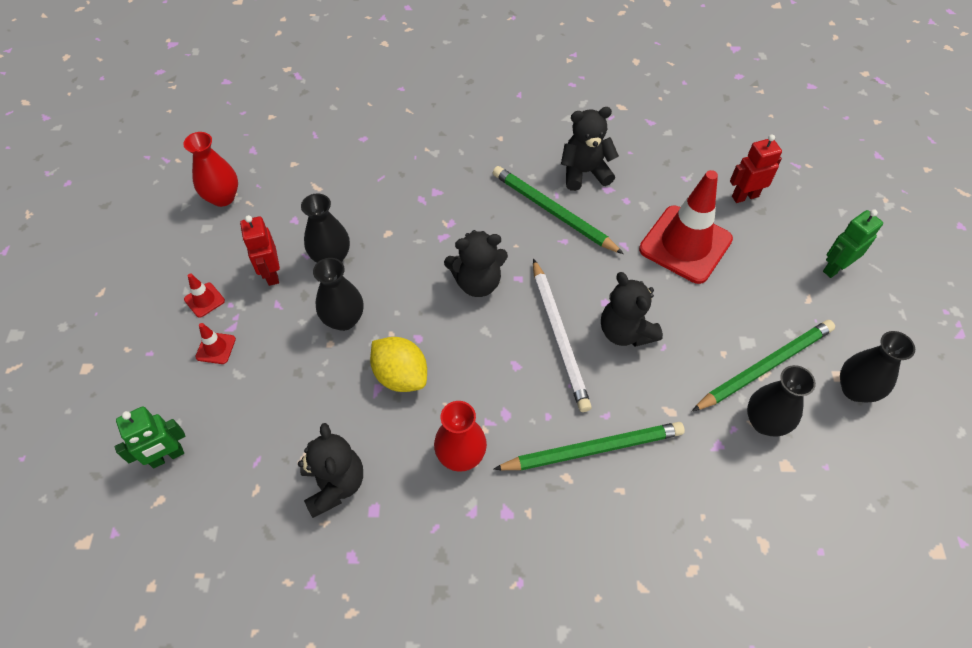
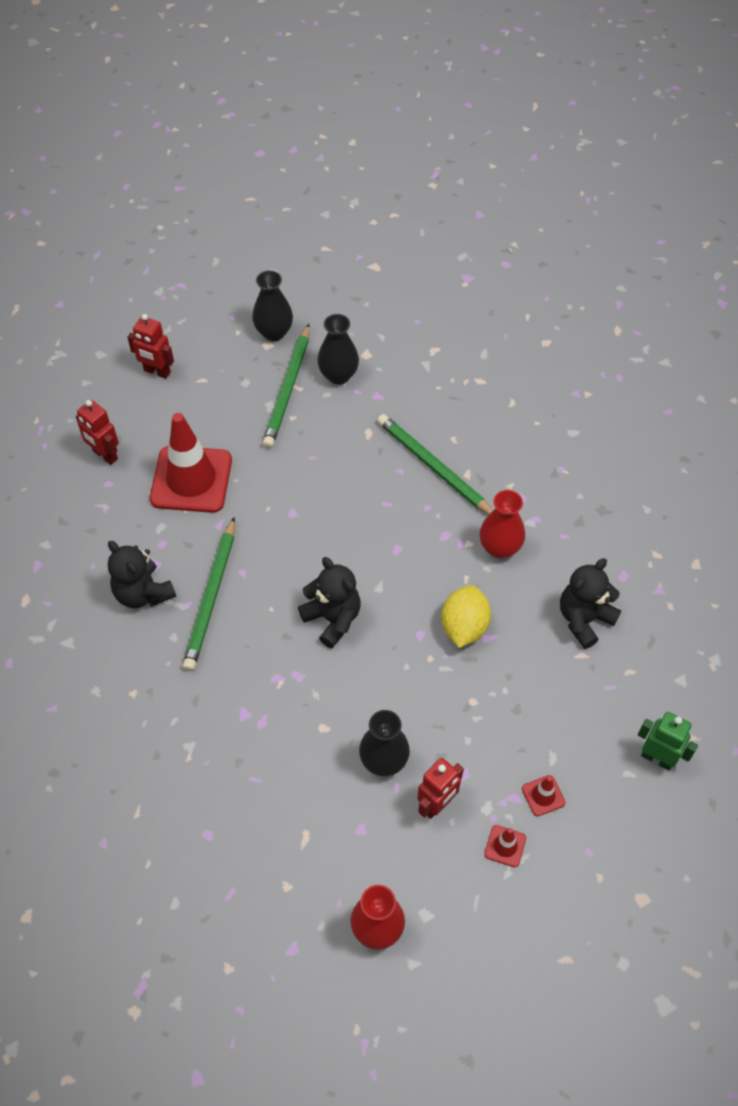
camera: 120 degrees left, 0 degrees up
(344, 319) = (442, 705): black vase -> none
(559, 336) = (349, 531): white pencil -> none
(625, 331) = (314, 487): black teddy bear -> none
(764, 366) = (288, 389): green pencil -> green pencil turned 105 degrees counterclockwise
(835, 268) = (157, 372): green robot -> red robot

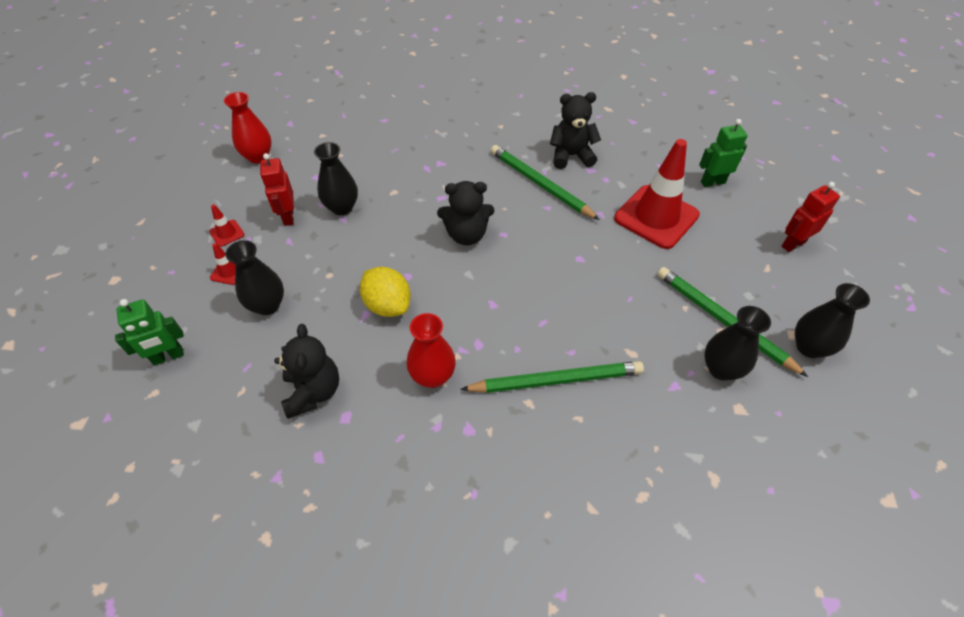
camera: 125 degrees right, 5 degrees down
(105, 455) = (712, 182): red robot -> green robot
(546, 725) = (267, 305): none -> black vase

